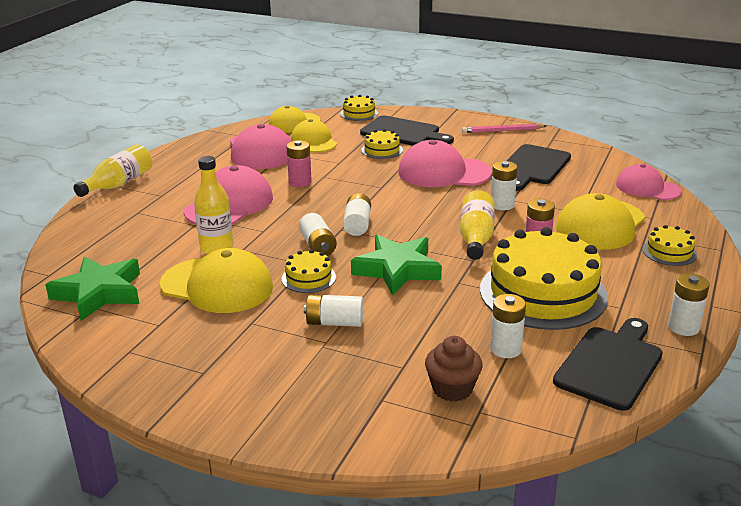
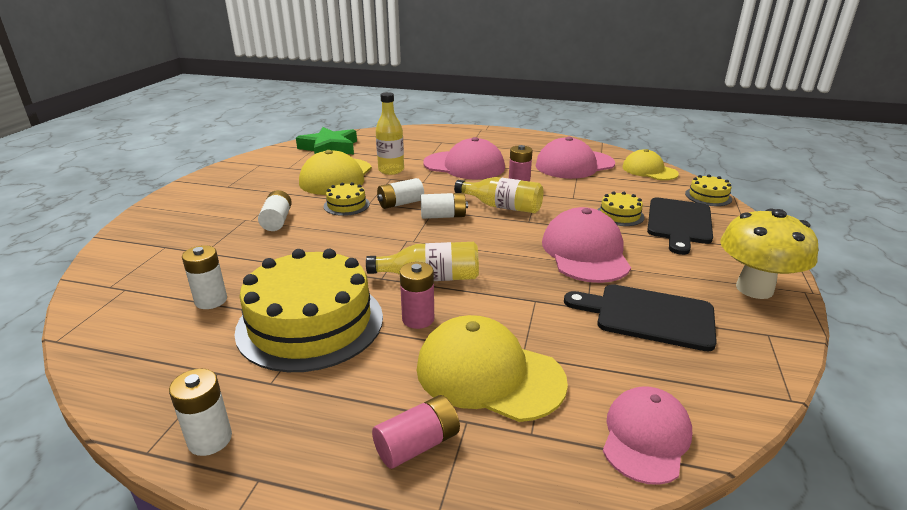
camera: 80 degrees right, 0 degrees up
(119, 183) = (484, 131): yellow bottle -> yellow bottle (502, 207)
(314, 141) = (613, 182): yellow cap -> none
(397, 270) = (360, 240): green star -> none
(452, 389) = (162, 275): brown cupcake -> none
(502, 131) = (754, 289): pink pencil -> yellow mushroom
(502, 205) = (517, 293): white battery -> none
(611, 365) = (156, 368): black cutting board -> none
(669, 252) = (417, 444): yellow cake -> pink battery

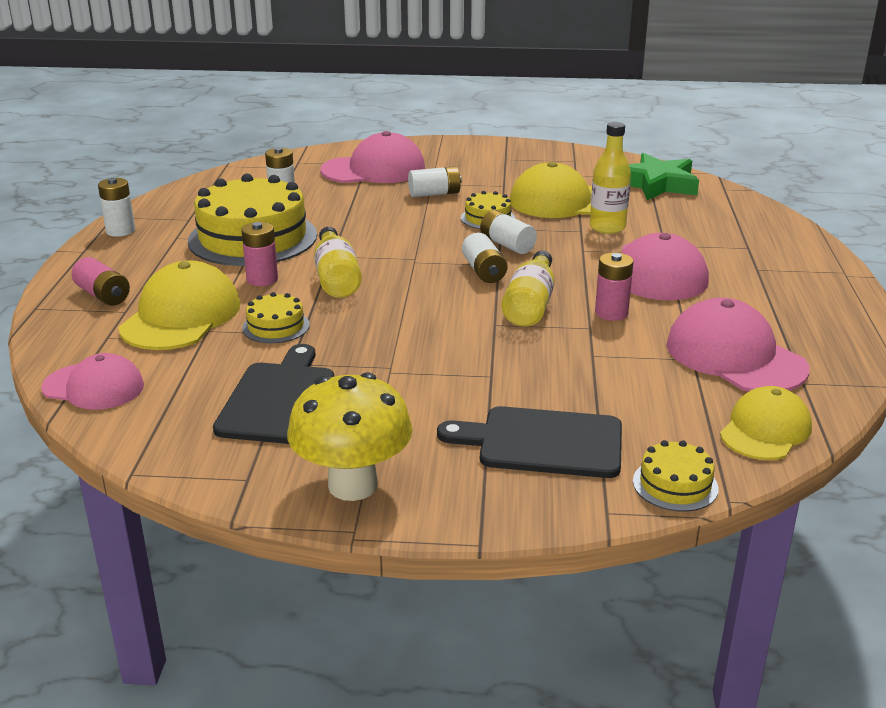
camera: 80 degrees right, 0 degrees up
(585, 252) = (419, 363): pink cap -> pink cap (374, 170)
(620, 215) = (547, 392): yellow cake -> yellow cake (276, 326)

